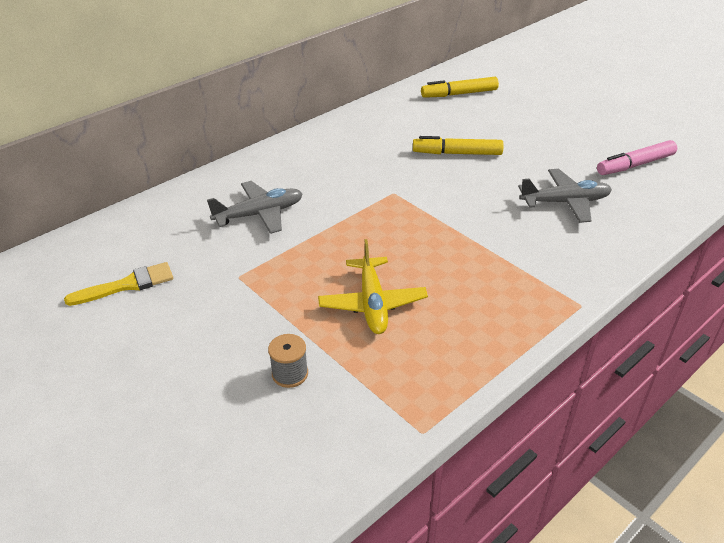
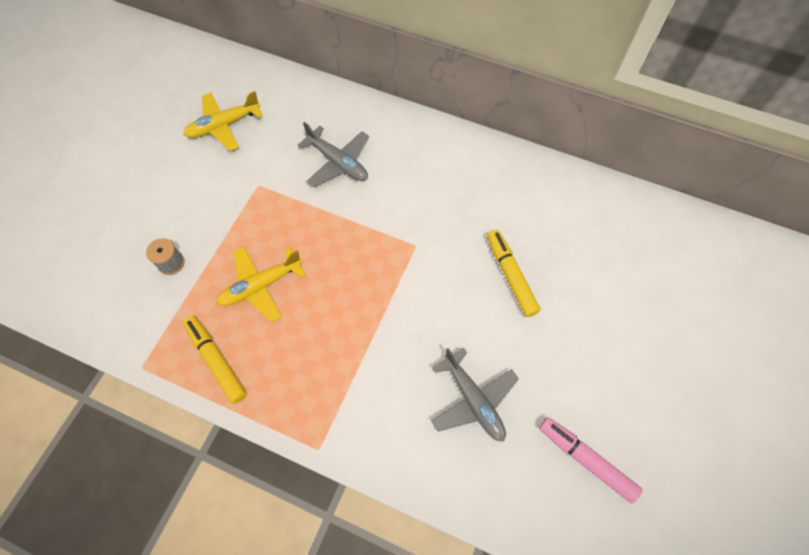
camera: 65 degrees right, 25 degrees up
(127, 285) = (224, 126): yellow brush -> yellow plane
(459, 94) = (634, 239): yellow marker -> yellow marker (216, 361)

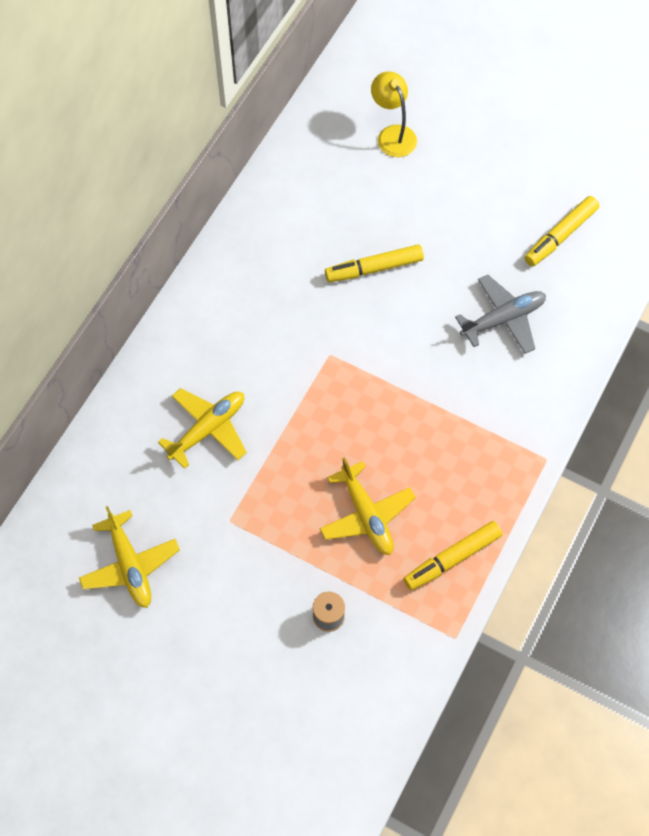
camera: 85 degrees left, 0 degrees up
(338, 162) = (208, 429): grey plane -> yellow plane
(586, 460) = (560, 236): pink marker -> yellow marker
(667, 282) = (393, 134): none -> yellow lamp

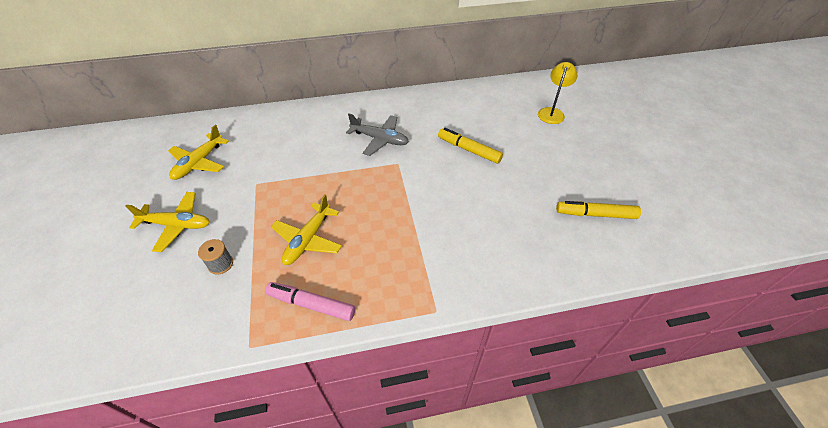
camera: 50 degrees right, 15 degrees down
(208, 429) = (306, 145): yellow plane -> yellow plane (177, 225)
(452, 559) = (311, 304): yellow marker -> pink marker
(503, 319) = (507, 222): grey plane -> grey plane (380, 139)

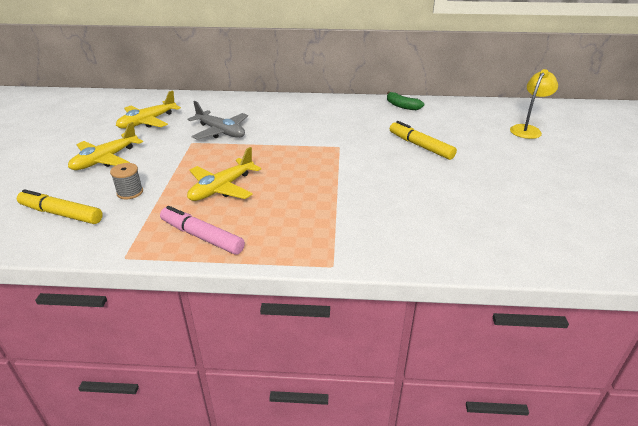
camera: 15 degrees right, 15 degrees down
(177, 225) = (105, 159): yellow plane -> yellow plane turned 105 degrees clockwise
(380, 139) = (328, 127): grey plane -> grey plane (221, 132)
(438, 99) = (402, 106): none -> green banana
(595, 214) = (556, 217): yellow marker -> yellow marker (61, 214)

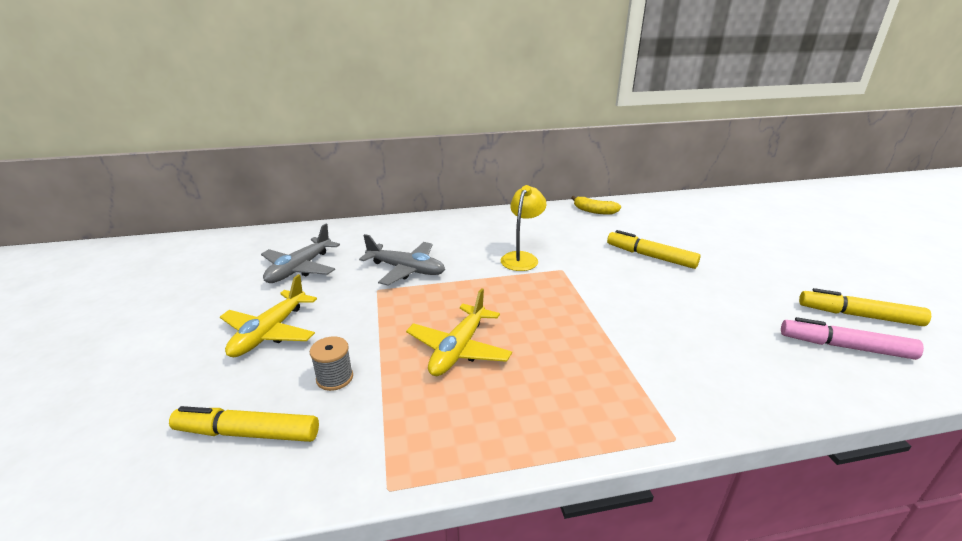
camera: 15 degrees left, 5 degrees down
(147, 122) = (300, 268): yellow plane -> grey plane
(202, 236) = (479, 429): pink marker -> pink marker (845, 347)
(402, 106) = (594, 211): green banana -> yellow banana
(527, 129) = (740, 222): yellow lamp -> yellow lamp (522, 258)
(564, 213) = (858, 315): none -> yellow marker

